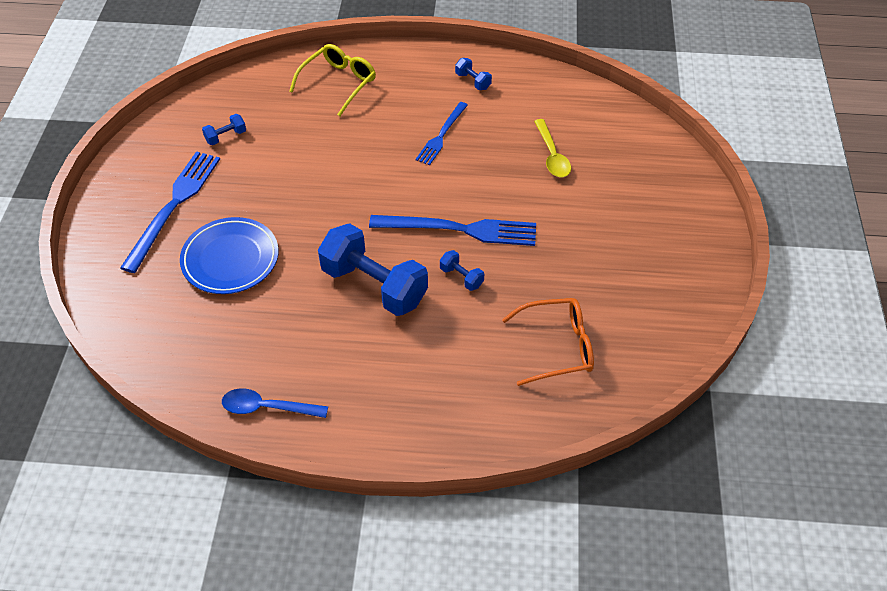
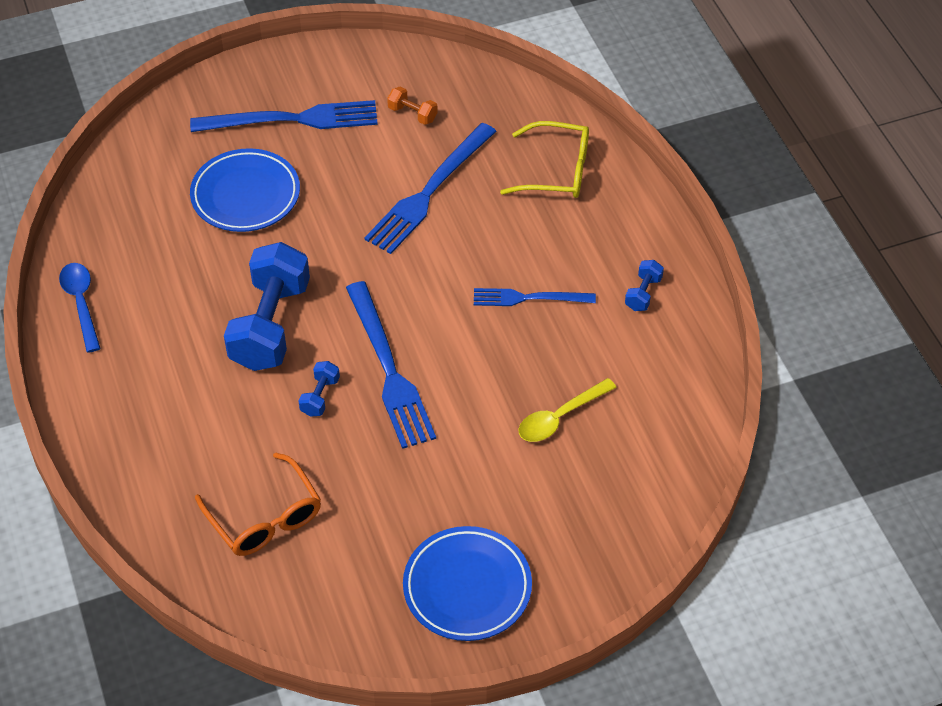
camera: 65 degrees right, 0 degrees up
(226, 136) = (412, 114): blue dumbbell -> orange dumbbell
(308, 153) = (429, 192): none -> blue fork
(670, 250) = (467, 587): none -> blue plate

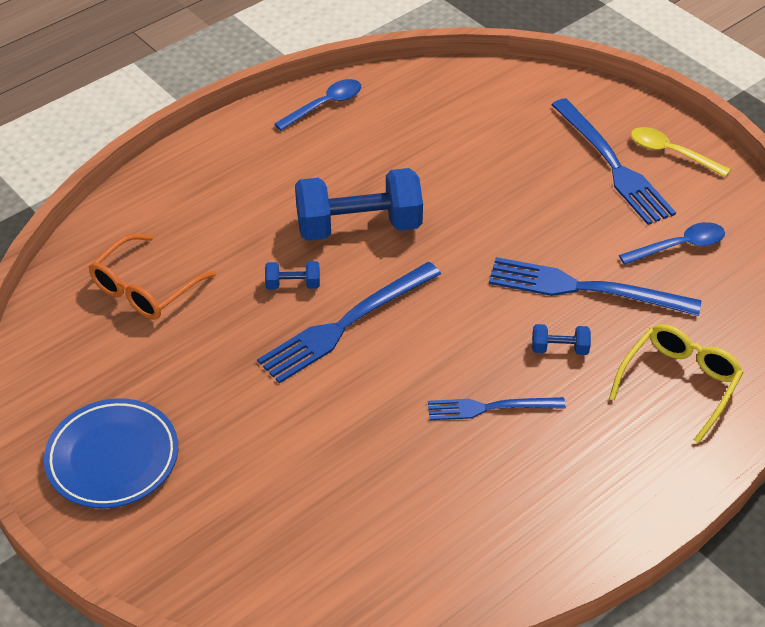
camera: 70 degrees right, 5 degrees down
(246, 195) = (501, 163): blue plate -> none
(412, 114) = (679, 246): orange dumbbell -> blue spoon
(529, 298) = (490, 408): blue fork -> blue fork turned 75 degrees counterclockwise
(557, 171) = (679, 383): yellow glasses -> yellow glasses turned 135 degrees counterclockwise
(560, 417) = (346, 477): yellow spoon -> yellow spoon (671, 153)
(643, 293) = (550, 508): blue dumbbell -> blue dumbbell (559, 349)

